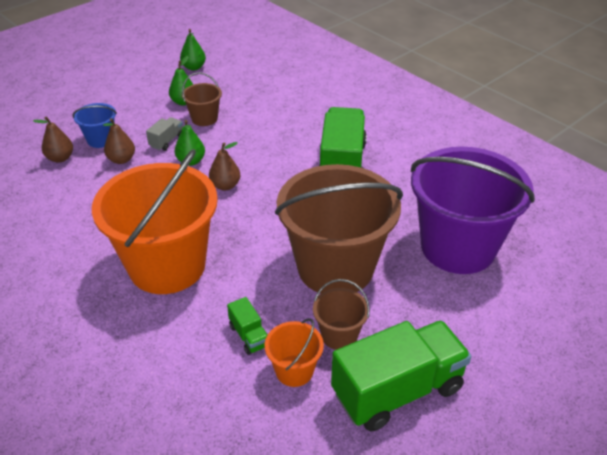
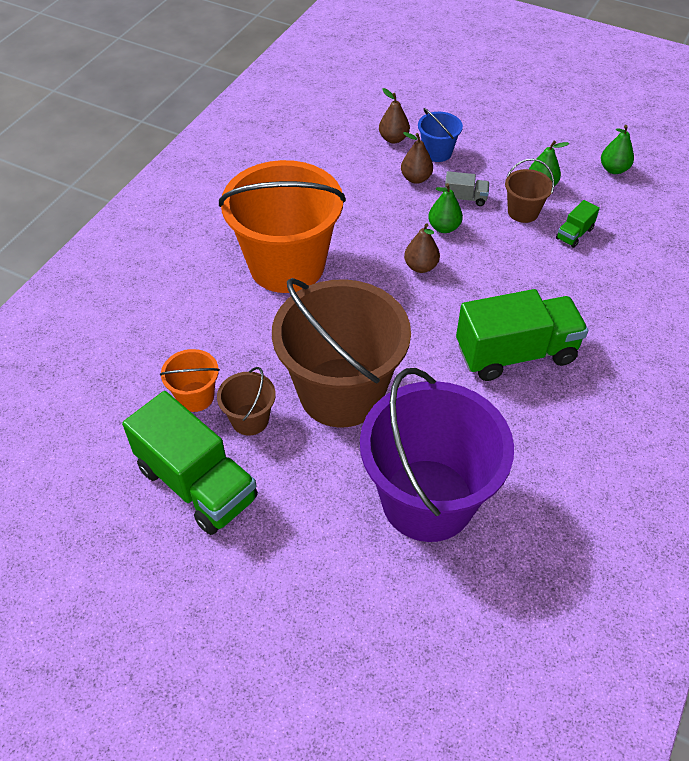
camera: 70 degrees right, 10 degrees up
(249, 336) = (224, 351): green truck -> green truck (574, 234)

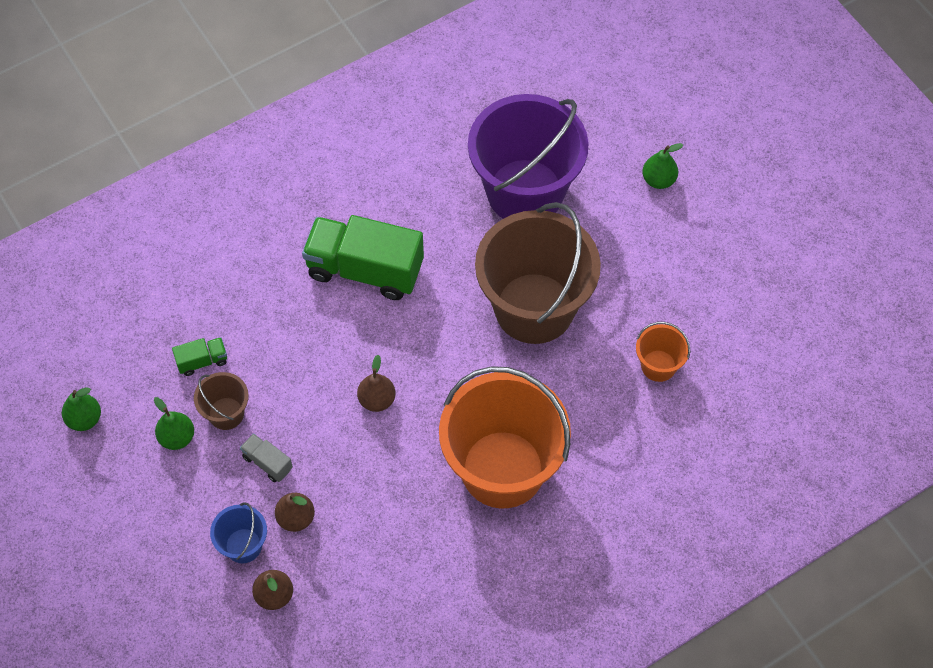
camera: 150 degrees left, 10 degrees up
(197, 483) = (690, 288): green truck -> none
(250, 419) = (623, 321): brown bucket -> none
(444, 227) = (319, 435): green pear -> green pear (658, 180)

